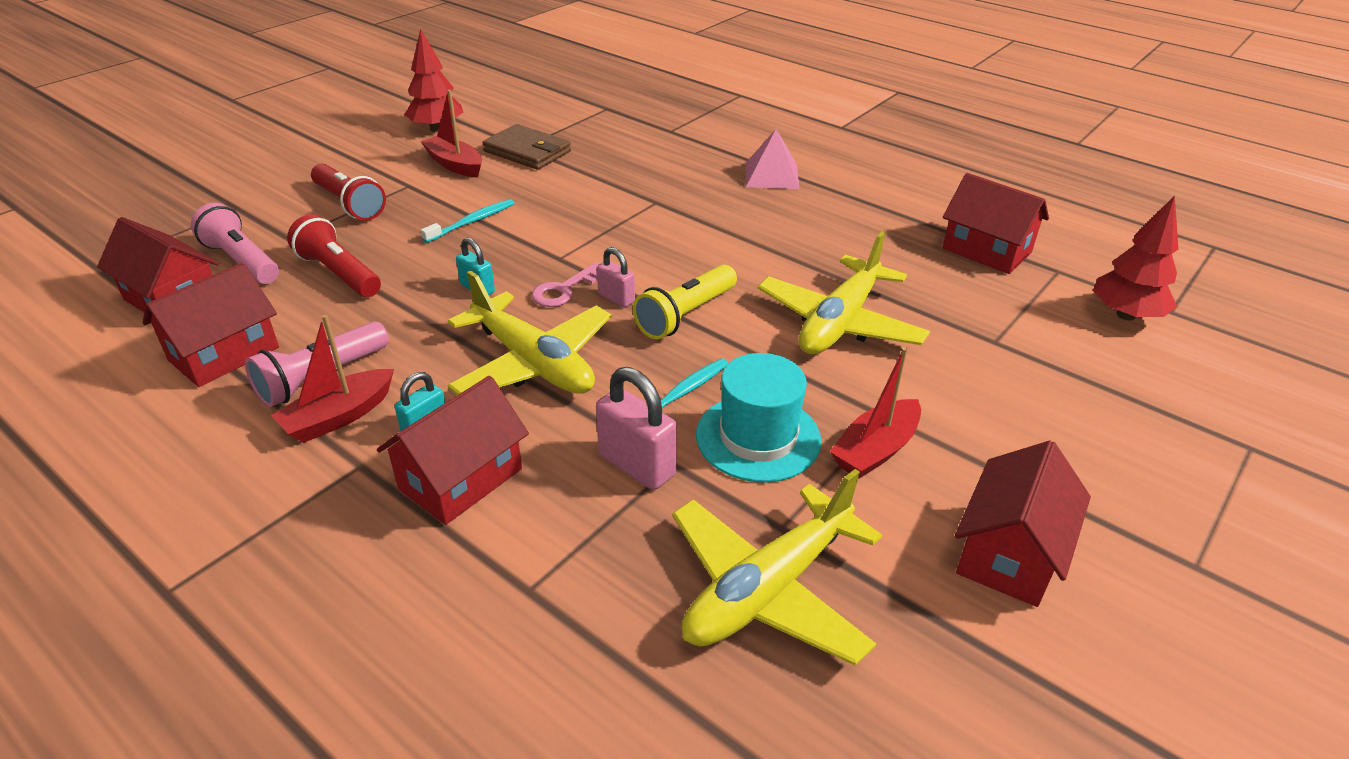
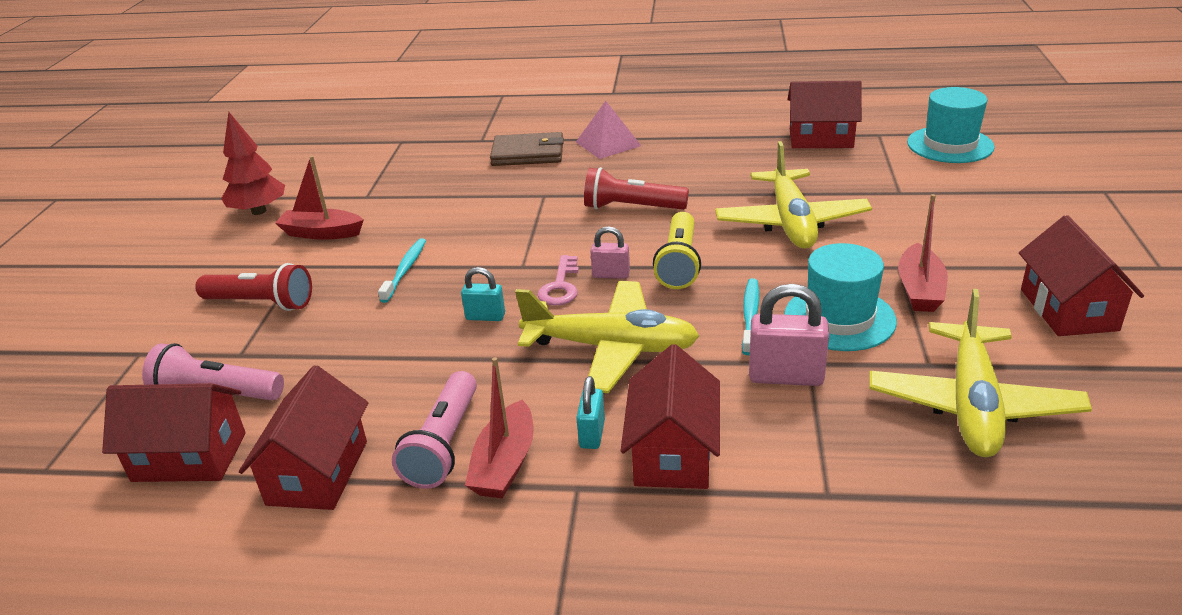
camera: 30 degrees left, 5 degrees down
(339, 274) = (337, 360): red flashlight -> red flashlight (632, 208)
(527, 151) = (376, 198): brown wallet -> brown wallet (528, 153)
(1125, 315) = (950, 145): red tree -> turquoise hat

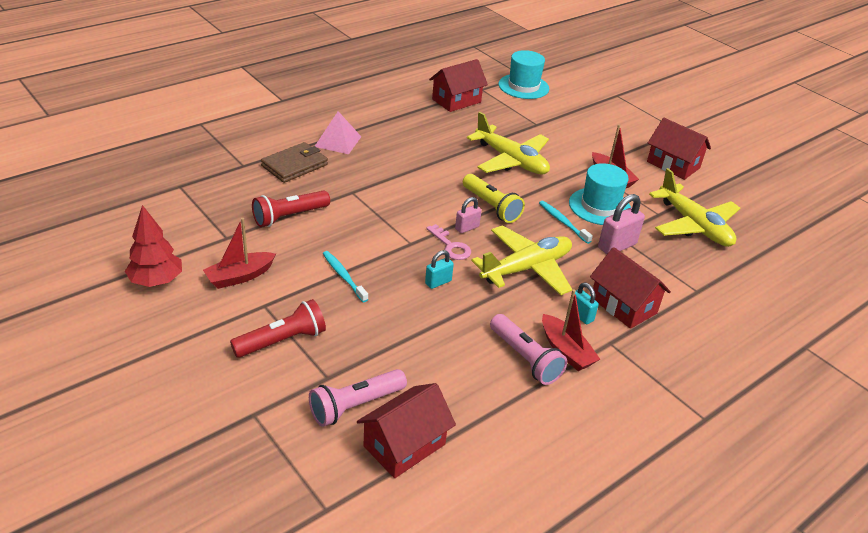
camera: 50 degrees left, 5 degrees up
(317, 472) = (488, 408): red house -> none
(632, 208) = (417, 181): red flashlight -> red flashlight (289, 216)

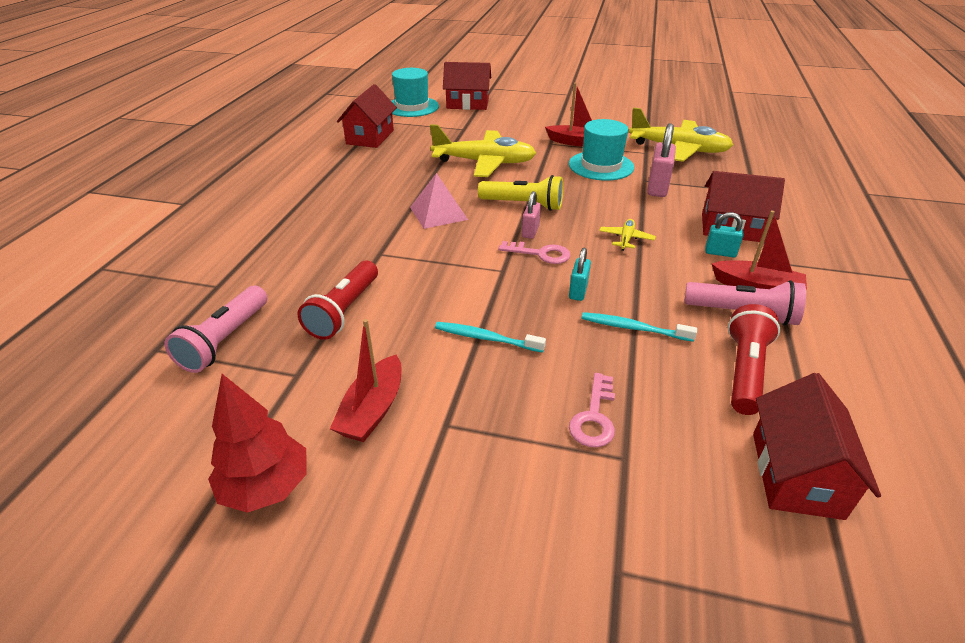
camera: 35 degrees left, 0 degrees up
(282, 341) = (522, 452): red flashlight -> red flashlight (744, 371)
(294, 165) = (281, 258): brown wallet -> none
(338, 141) = (300, 215): pink pyramid -> pink pyramid (438, 213)
(341, 350) = (594, 417): none -> pink key
(355, 405) = (695, 468): pink flashlight -> pink flashlight (225, 340)
(526, 268) = (626, 239): yellow plane -> yellow plane, size x0.43
(563, 222) = (594, 189): turquoise toothbrush -> turquoise toothbrush (633, 328)
(673, 165) = (601, 117): red house -> red house (467, 104)

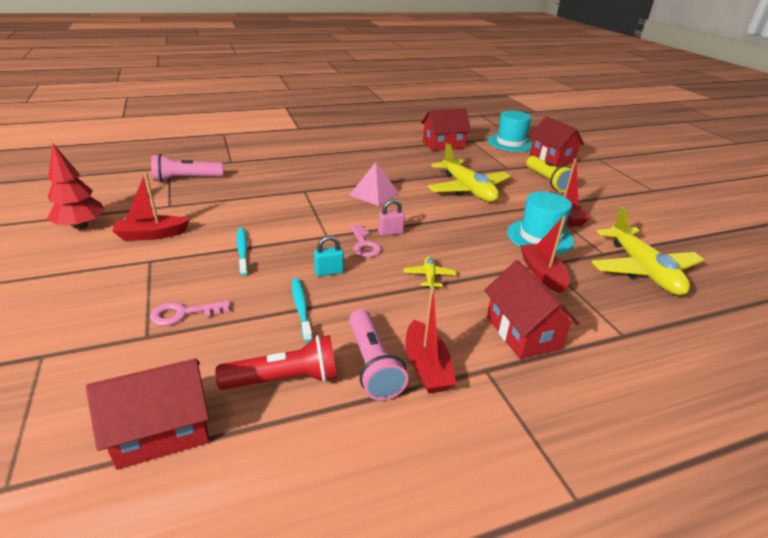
camera: 55 degrees right, 5 degrees down
(344, 311) = (236, 199): red flashlight -> none
(523, 204) = (426, 220): yellow flashlight -> yellow flashlight (547, 181)
(626, 239) = (429, 276): yellow plane -> yellow plane turned 75 degrees counterclockwise
(657, 188) = (542, 274): pink padlock -> red boat
(720, 253) = (465, 333): turquoise padlock -> none

